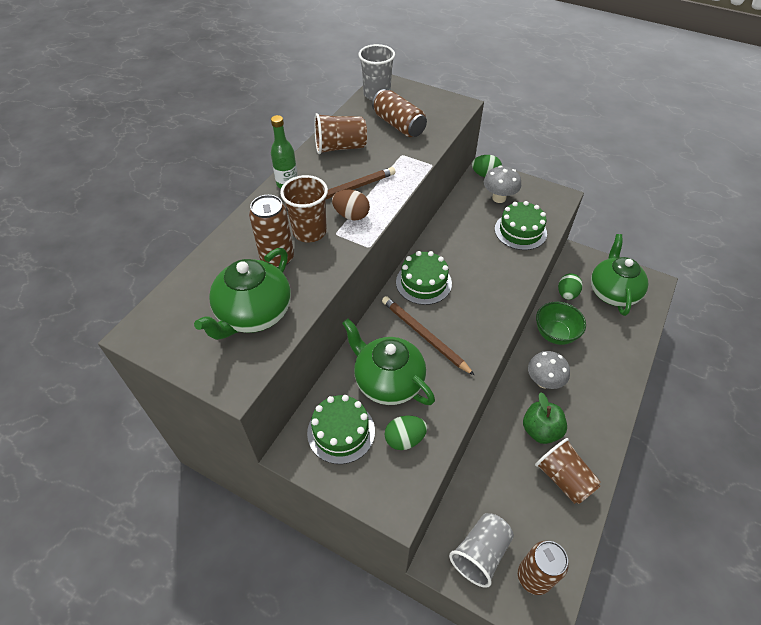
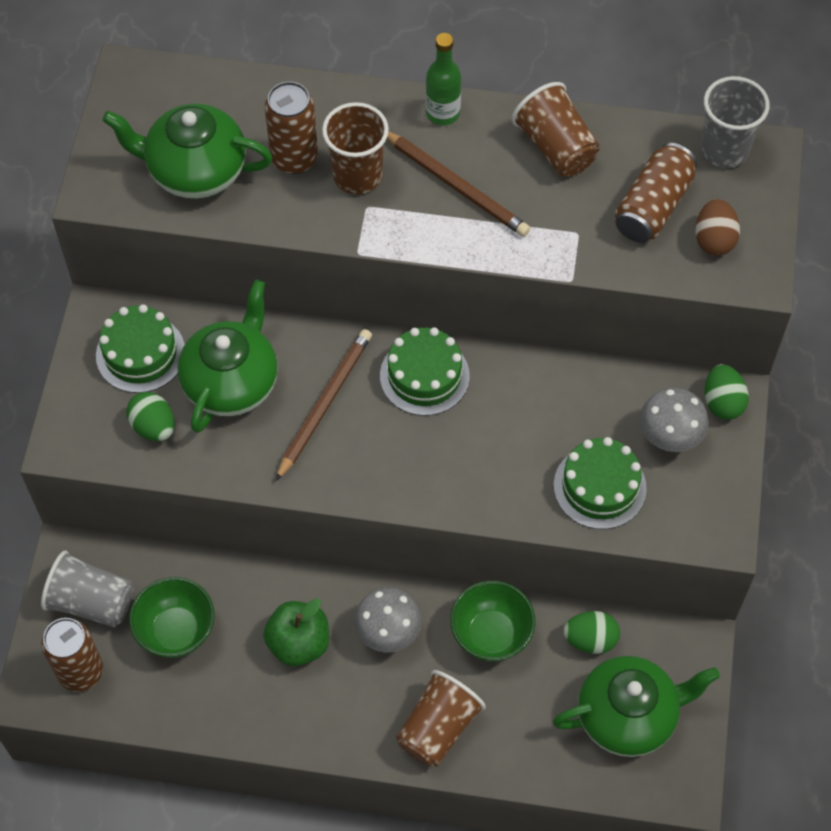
camera: 70 degrees right, 10 degrees up
(351, 215) = (410, 212): brown egg -> brown egg (714, 239)
(516, 501) = (176, 631): none -> green bowl
(563, 478) = (231, 687): brown cup -> brown cup (438, 728)

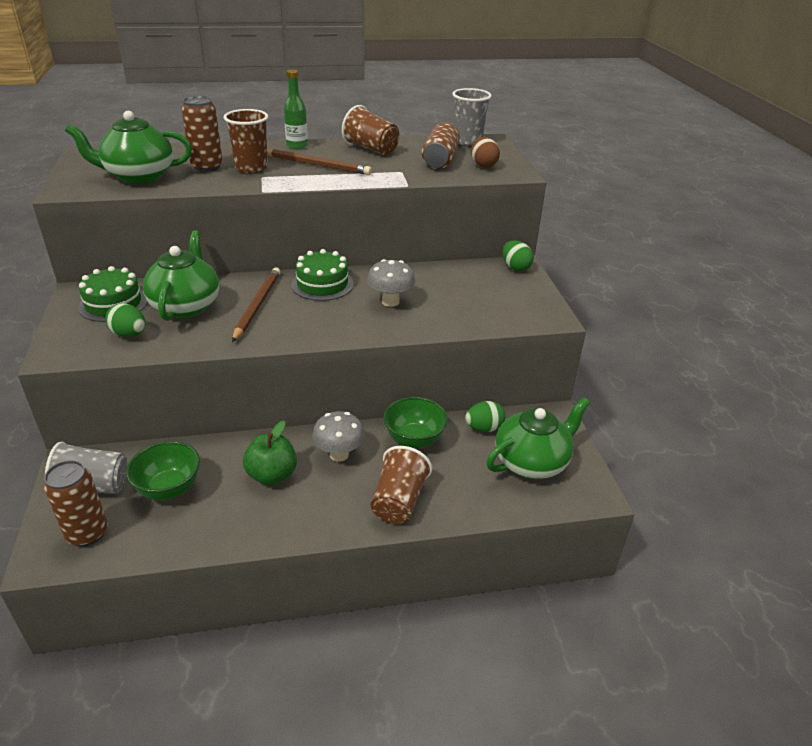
camera: 20 degrees left, 25 degrees down
(599, 487) = (462, 311): green cake -> none
(669, 437) = (493, 285): grey mushroom -> grey mushroom (390, 302)

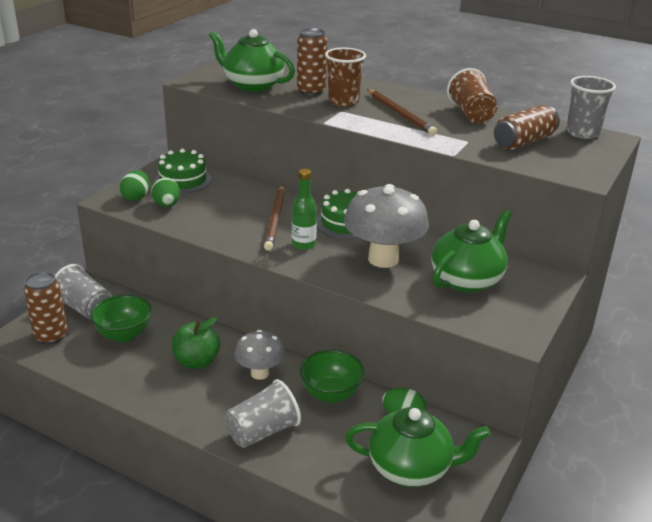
camera: 40 degrees right, 5 degrees down
(186, 306) = (226, 200): green teapot -> green teapot (467, 280)
(257, 305) = (275, 219): brown pencil -> brown pencil turned 135 degrees clockwise
(297, 146) = (408, 94): green bottle -> green bottle (303, 244)
(390, 302) = (383, 259): grey mushroom -> grey mushroom, size x1.70
(399, 501) = (262, 432): brown cup -> grey cup
(483, 165) = (560, 159): brown egg -> none
(515, 267) = (546, 277): green egg -> green egg (136, 197)

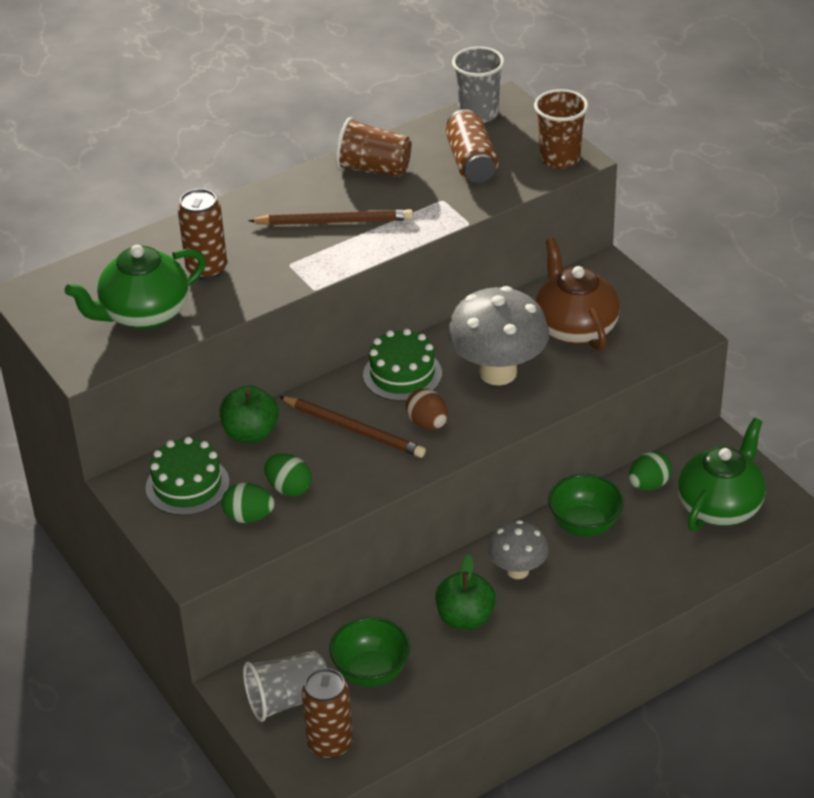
camera: 60 degrees left, 10 degrees up
(136, 197) = (206, 541): green egg -> green egg (289, 488)
(244, 187) = (251, 433): none -> green apple
(262, 432) = (613, 596): grey cup -> none
(303, 244) = (427, 424): green bottle -> brown egg
(343, 101) = (262, 253): brown cup -> brown cup (559, 158)
(467, 280) = (575, 328): green teapot -> brown teapot

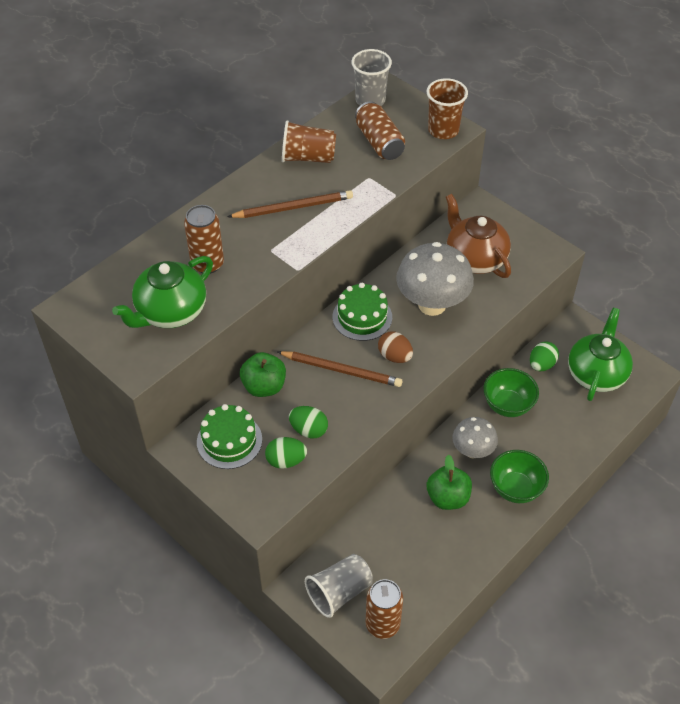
camera: 15 degrees left, 10 degrees up
(371, 672) = (393, 556): green bowl -> green bowl (515, 488)

